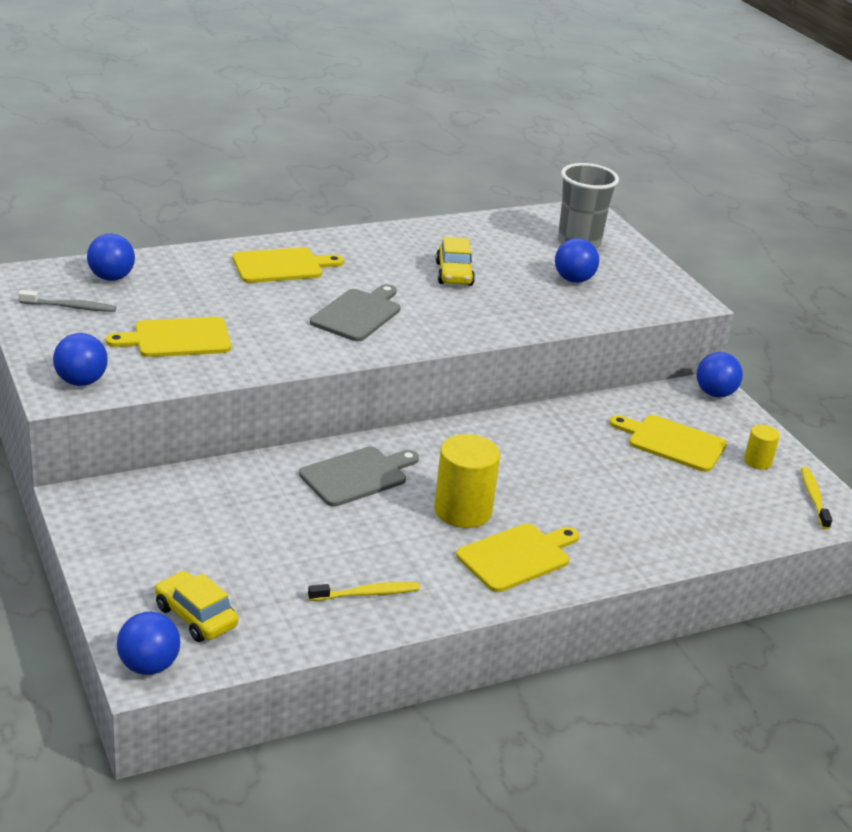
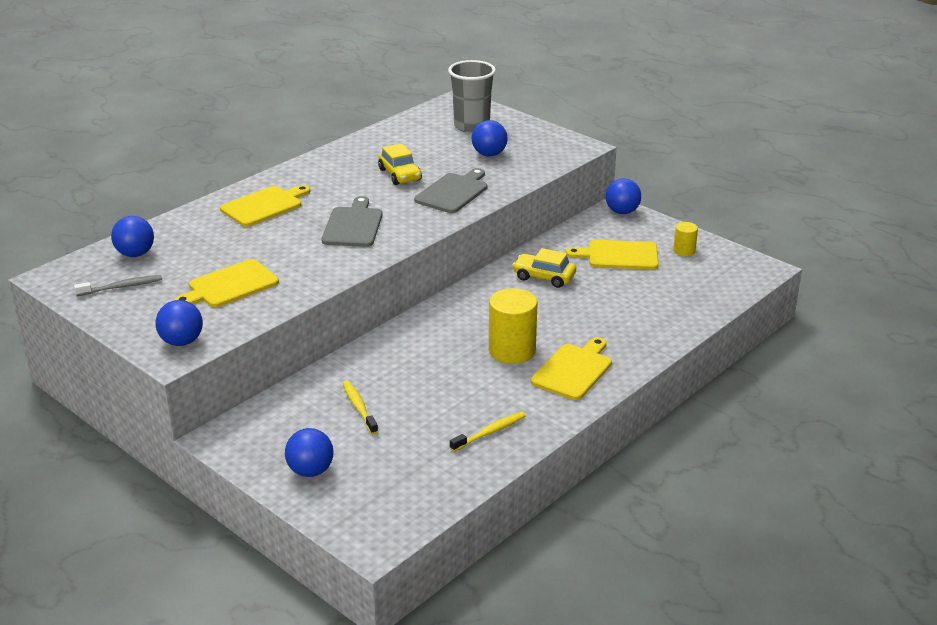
camera: 20 degrees left, 0 degrees up
(149, 666) = (373, 539): blue ball -> blue ball (310, 471)
(196, 616) = (379, 492): yellow car -> yellow car (544, 277)
(357, 476) = (417, 350): grey cutting board -> grey cutting board (453, 192)
(813, 498) = (737, 264): yellow toothbrush -> yellow toothbrush (359, 407)

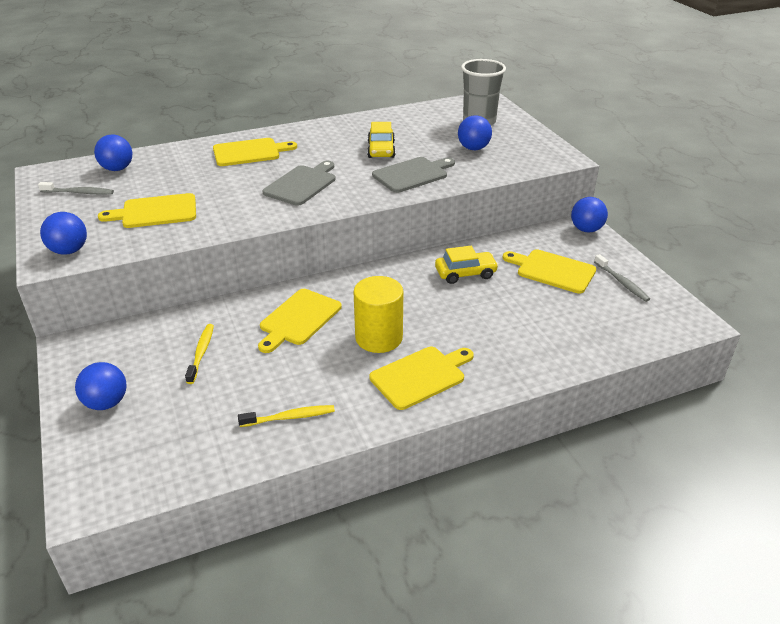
camera: 25 degrees right, 5 degrees up
(424, 355) = (299, 319): none -> yellow cutting board
(544, 277) = (465, 273): yellow car -> yellow car turned 120 degrees clockwise
(684, 251) = (622, 282): yellow cylinder -> grey toothbrush

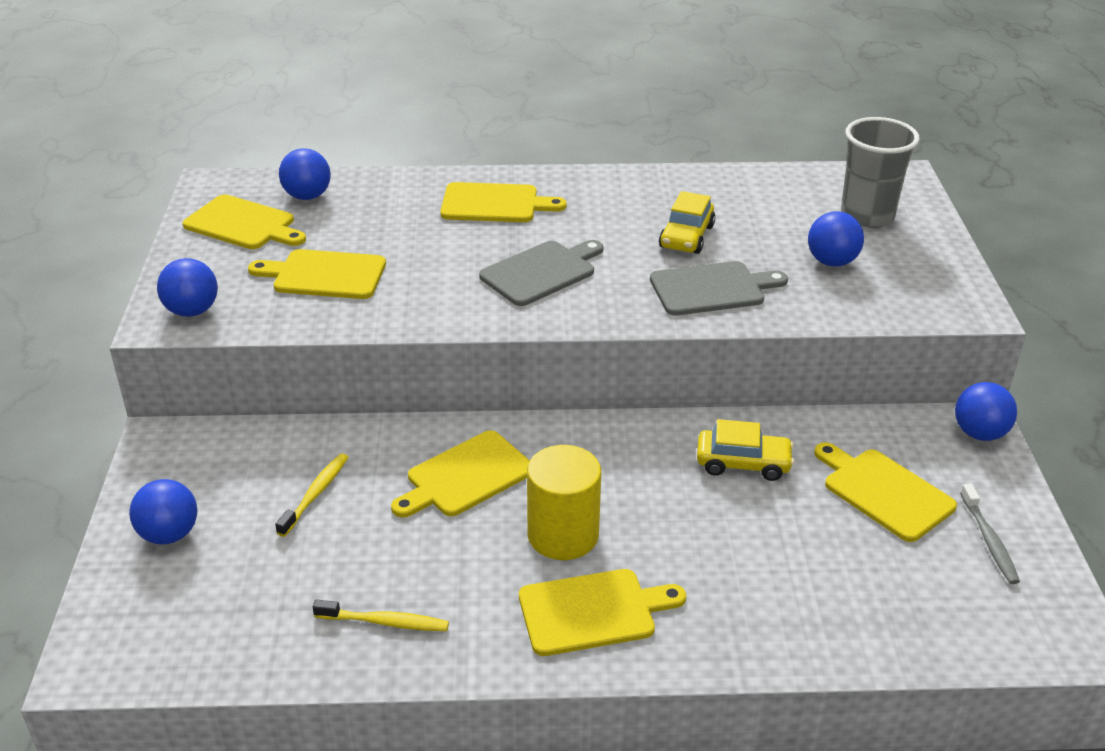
camera: 20 degrees right, 0 degrees up
(79, 192) = (243, 224): grey toothbrush -> yellow cutting board

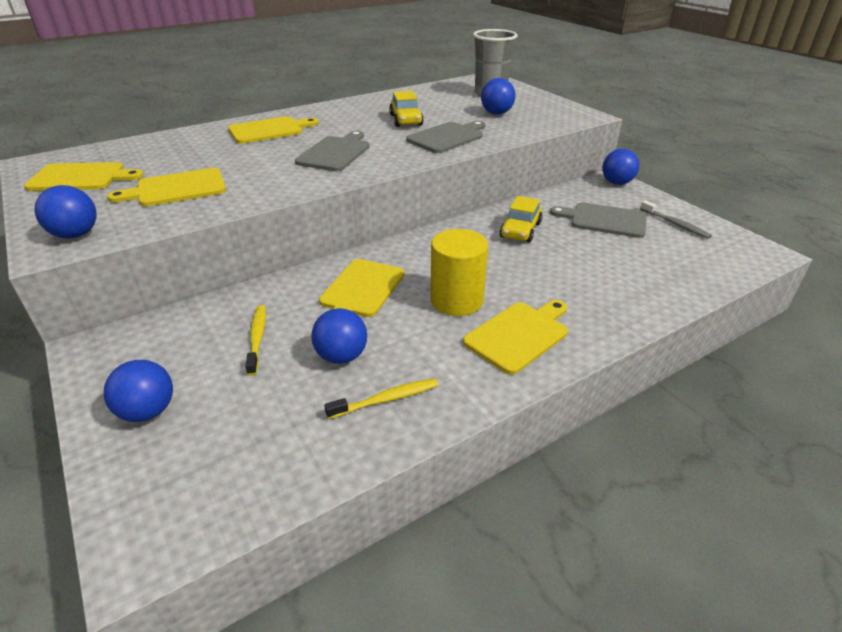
camera: 30 degrees left, 0 degrees up
(307, 196) = (123, 153): blue ball -> blue ball (342, 356)
(743, 463) = (520, 230): yellow car -> yellow car turned 135 degrees clockwise
(884, 492) = (604, 220): yellow cutting board -> grey cutting board

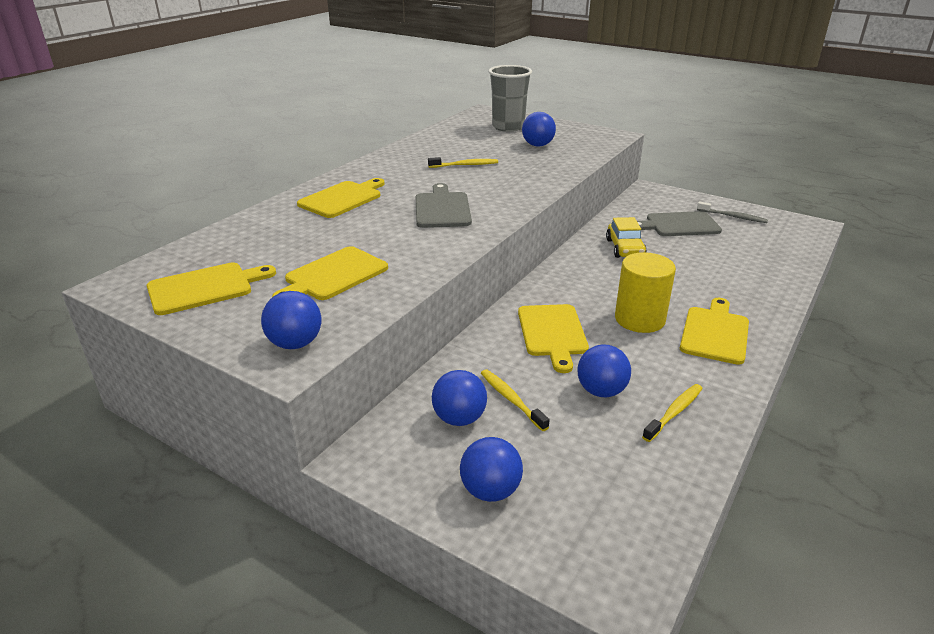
camera: 25 degrees left, 5 degrees down
(406, 120) = (465, 165): yellow car -> yellow toothbrush
(447, 137) = (524, 175): grey cutting board -> none
(616, 183) = (656, 191): blue ball -> blue ball (459, 418)

